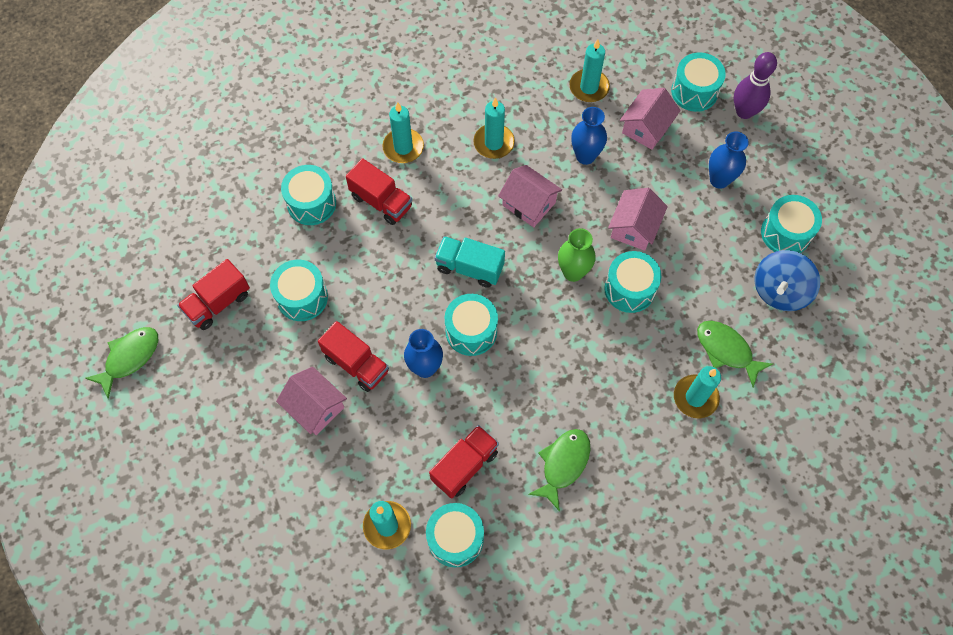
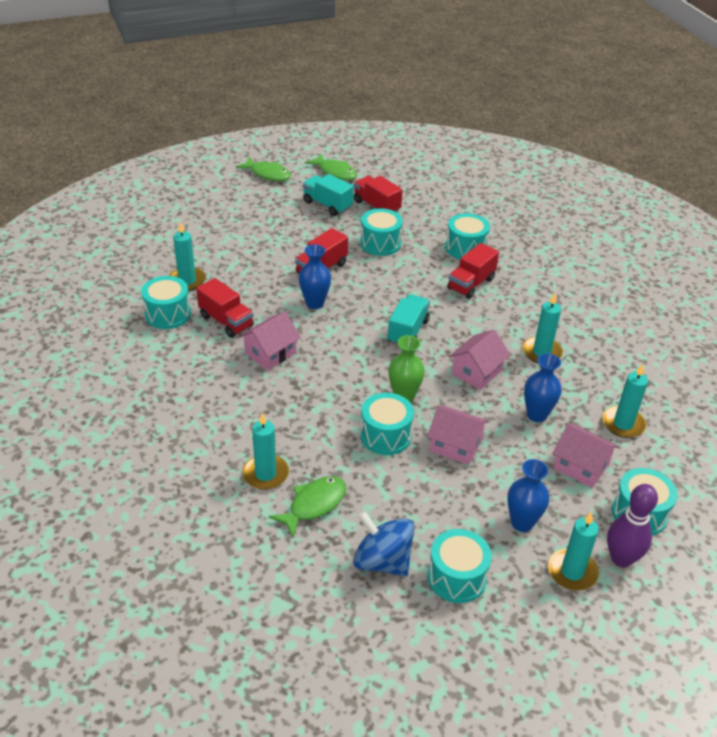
camera: 90 degrees right, 25 degrees down
(213, 364) = (327, 205): none -> turquoise truck
(315, 407) = (288, 249): pink house -> pink house (270, 353)
(403, 147) = (527, 297): turquoise candle -> turquoise candle (572, 572)
(471, 331) = (346, 330): turquoise drum -> none
(563, 464) = (216, 378): green fish -> green fish (268, 174)

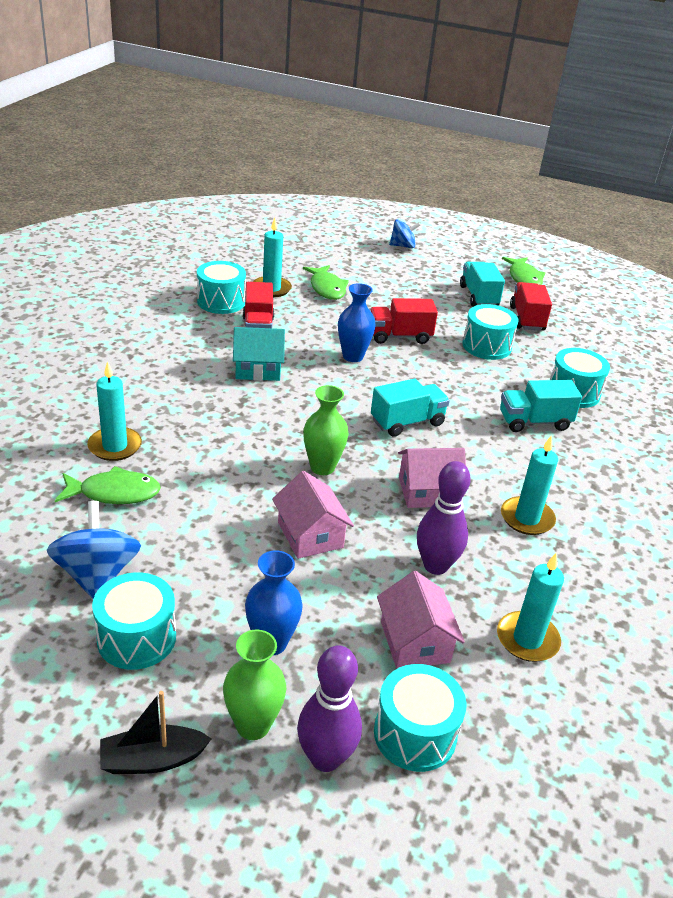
camera: 40 degrees right, 5 degrees down
(225, 188) = (403, 246): none -> blue spinning top
(268, 174) = (456, 253): green fish -> green fish (327, 288)
(270, 353) = (258, 369): pink house -> turquoise house
(385, 435) = (257, 485): turquoise drum -> none
(471, 284) = (534, 422): red truck -> turquoise truck
(536, 415) = (435, 566): blue vase -> purple bowling pin
(554, 629) = (152, 759): none -> black boat
(572, 572) = (253, 725): turquoise candle -> green vase

